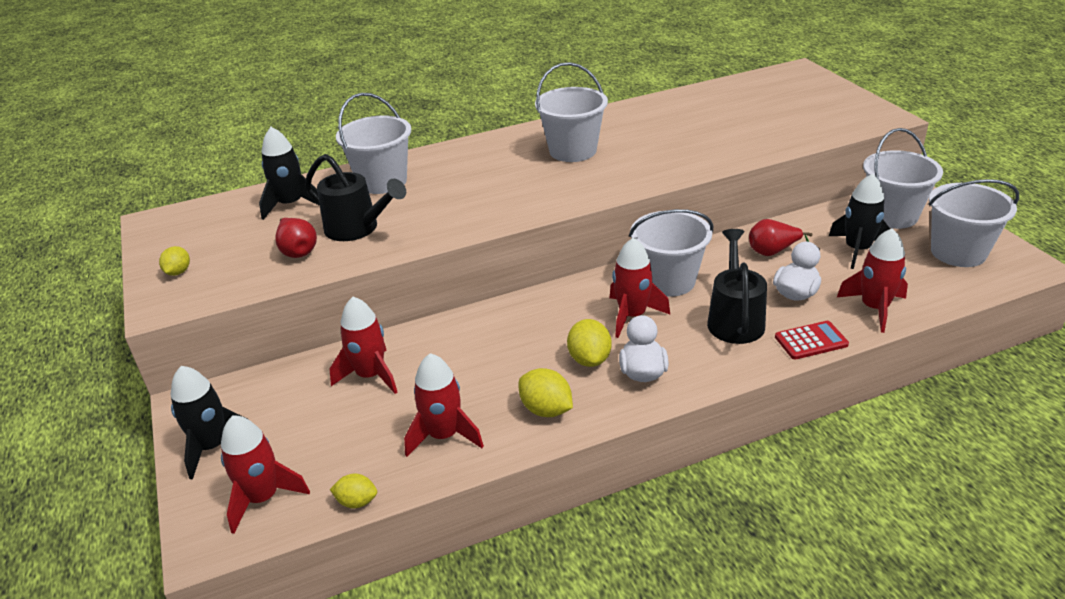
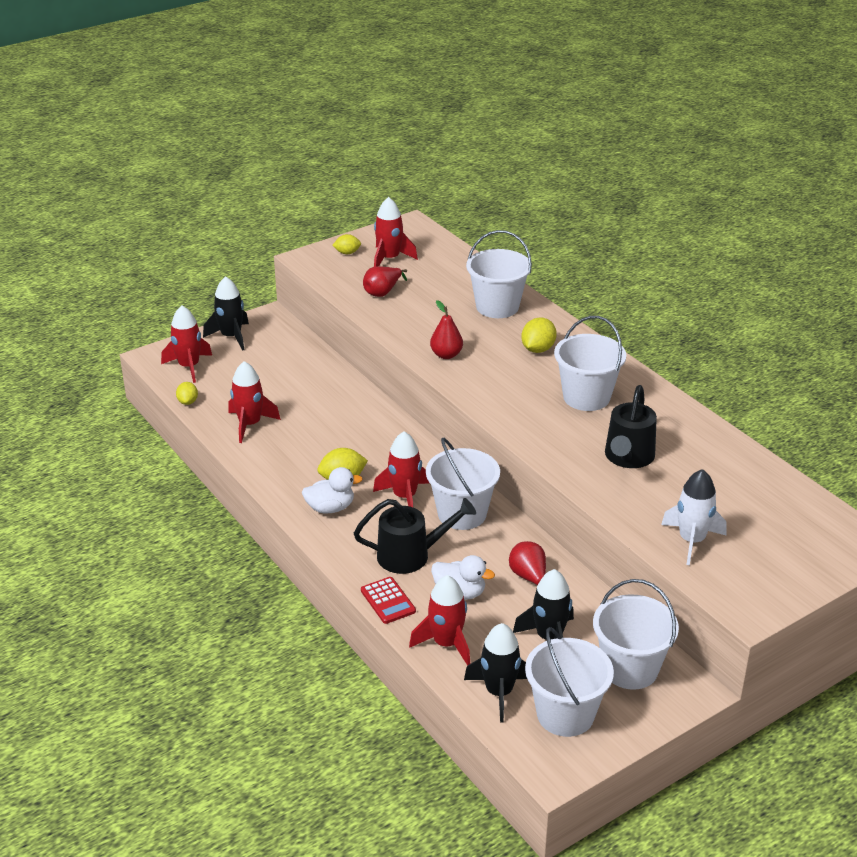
camera: 75 degrees right, 0 degrees up
(291, 204) = (449, 273): black rocket -> black rocket (499, 692)
(358, 229) = (419, 311): black watering can -> black watering can (628, 458)
(371, 375) = (308, 381): red rocket -> red rocket (389, 259)
(460, 218) = (446, 355): none -> red pear
(546, 410) = (281, 465): yellow lemon -> yellow lemon (538, 349)
(797, 128) = (691, 541): none -> white rocket

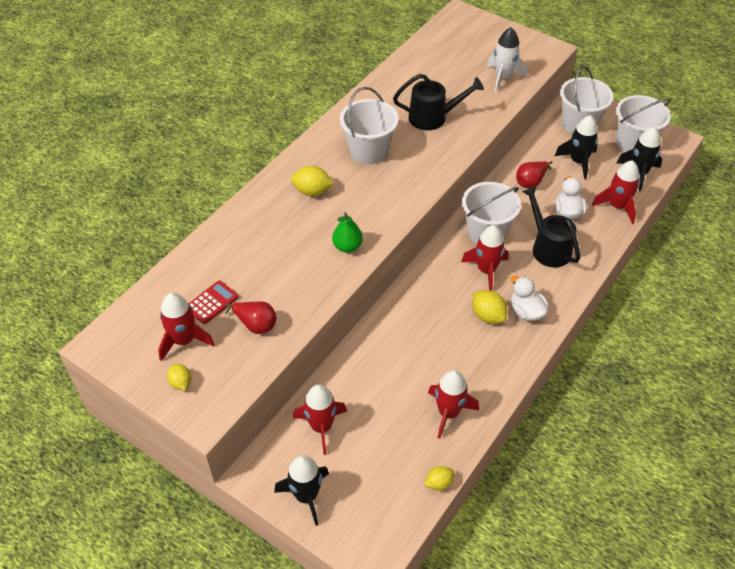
camera: 110 degrees left, 15 degrees up
(189, 367) = (378, 511): red rocket -> red rocket (321, 427)
(388, 601) = (600, 246): red calculator -> red calculator (212, 302)
(446, 355) = (347, 246): red pear -> green pear
(497, 307) = (252, 233): white bucket -> none

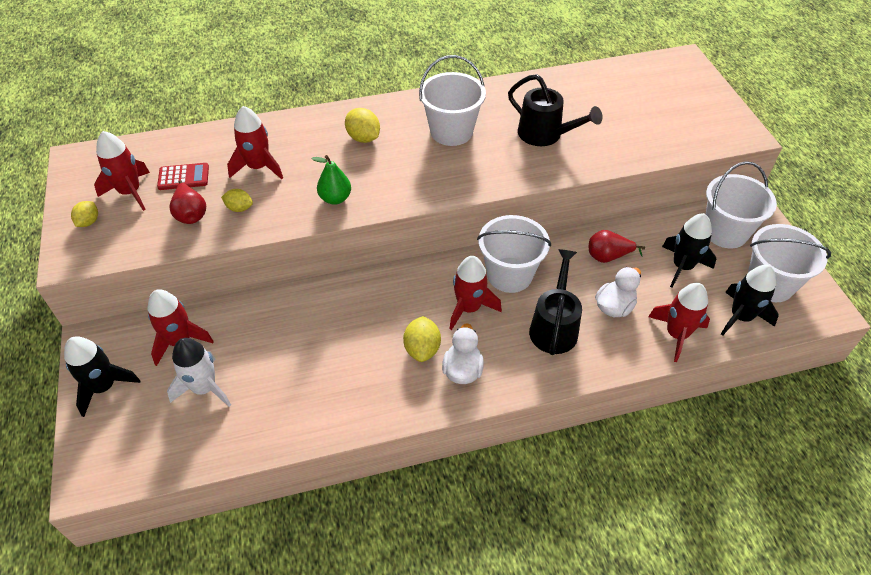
camera: 40 degrees right, 0 degrees up
(439, 483) = (207, 461): yellow lemon -> yellow lemon (239, 208)
(448, 412) = (287, 407): red rocket -> red rocket (258, 167)
(503, 78) = (660, 135): white rocket -> white rocket (204, 388)

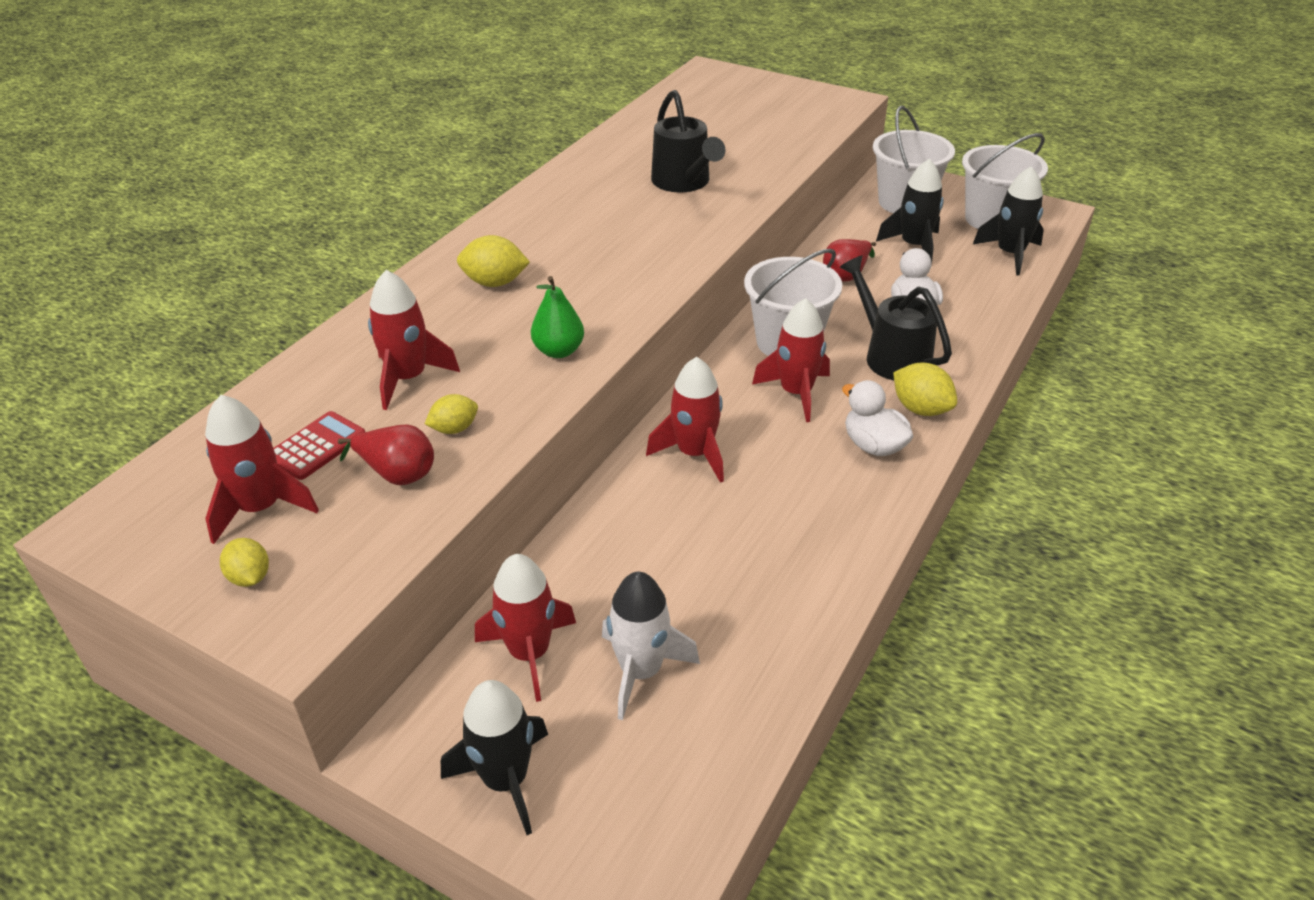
camera: 45 degrees left, 10 degrees down
(422, 349) = (809, 456): yellow lemon -> yellow lemon (920, 409)
(451, 131) = (585, 227): white bucket -> none
(546, 135) = (684, 183): black watering can -> black watering can turned 75 degrees clockwise
(676, 334) = (988, 296): red rocket -> red rocket (694, 454)

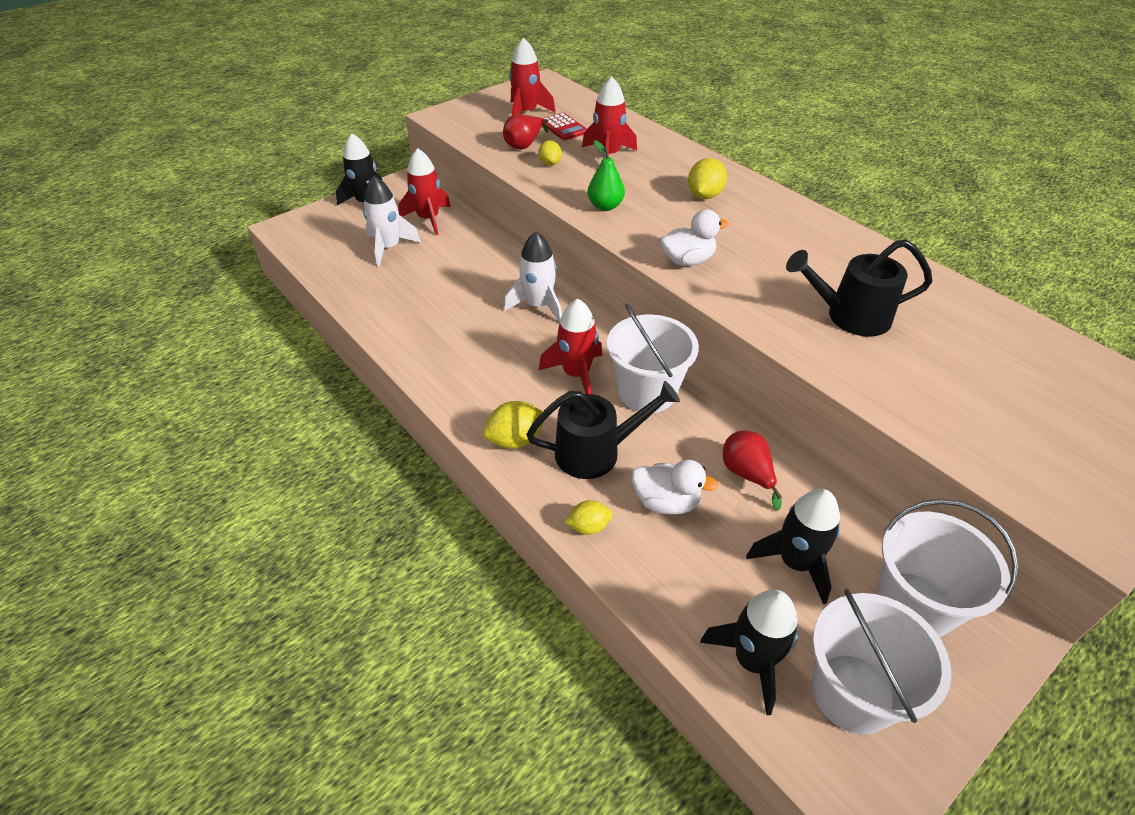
camera: 110 degrees right, 5 degrees up
(250, 577) = (481, 109): yellow lemon -> yellow lemon (588, 527)
(694, 454) = (538, 306): red rocket -> white rocket
(873, 446) = (491, 394): white duck -> white duck (687, 260)

